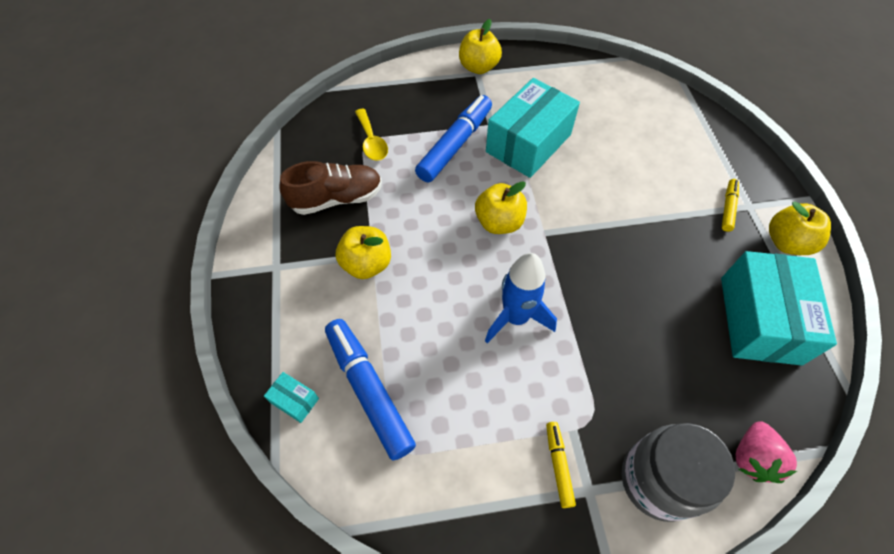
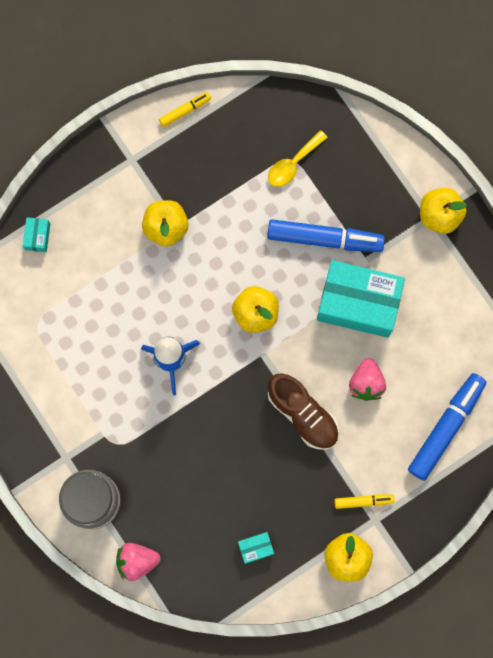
camera: 65 degrees right, 20 degrees up
(337, 199) = (216, 169): brown shoe -> brown shoe (302, 414)
(368, 390) = (67, 282): blue marker -> blue marker (446, 427)
(558, 465) = (73, 432): yellow marker -> yellow marker (185, 111)
(608, 164) = (366, 383): none -> pink strawberry
(759, 320) = (255, 548): turquoise box -> turquoise box, size x0.41

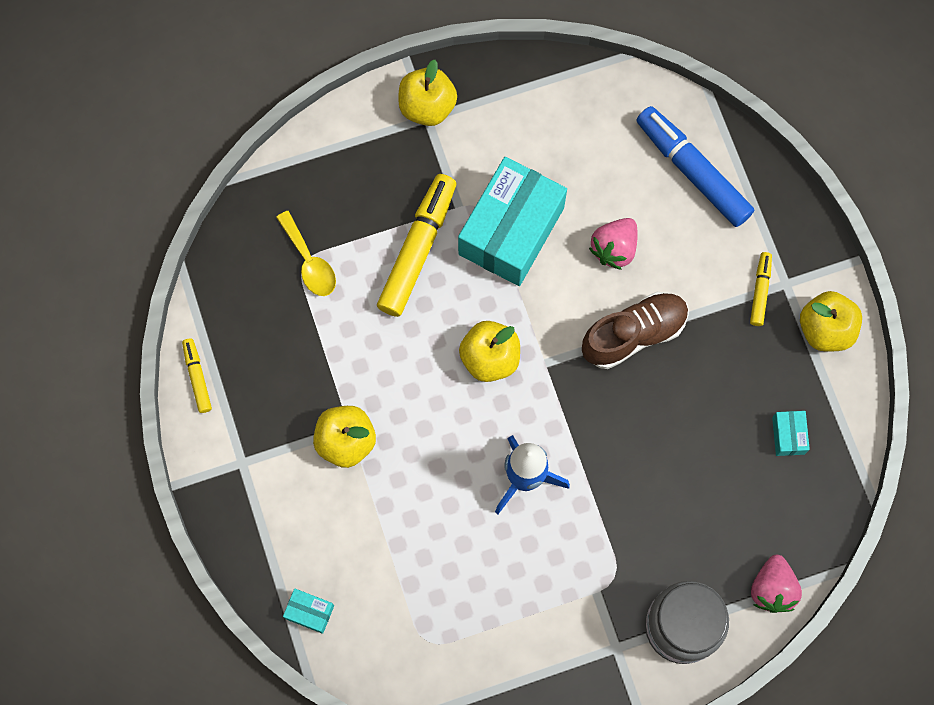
camera: 75 degrees left, 5 degrees down
(325, 239) = (417, 249): blue marker -> yellow marker
(366, 383) = (614, 248): pink strawberry -> pink strawberry turned 105 degrees clockwise

